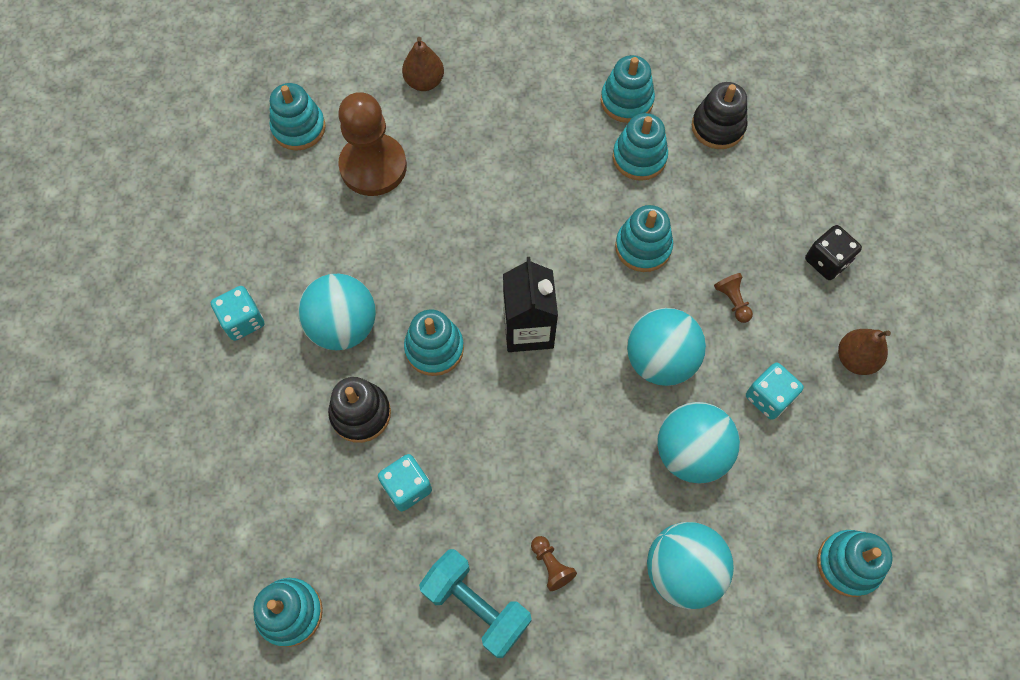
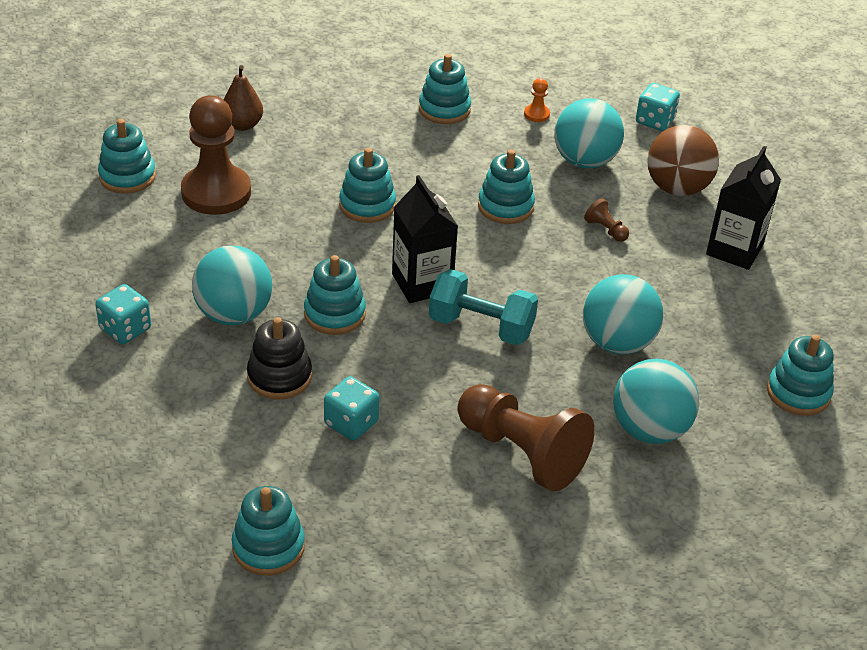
camera: 20 degrees left, 25 degrees down
(476, 606) = (461, 499): turquoise dumbbell -> turquoise dumbbell (481, 327)
(551, 565) = (522, 452): brown pawn -> brown pawn, size x2.47
(639, 157) = (474, 146): turquoise stacking toy -> turquoise stacking toy (367, 205)
(660, 360) = (558, 282): turquoise ball -> turquoise ball (584, 161)
(718, 127) = (536, 114): black stacking toy -> orange pawn
(768, 397) = (670, 290): turquoise dice -> turquoise dice (655, 121)
(827, 261) = (677, 188): black dice -> brown ball
(855, 359) = (734, 250): brown pear -> black carton

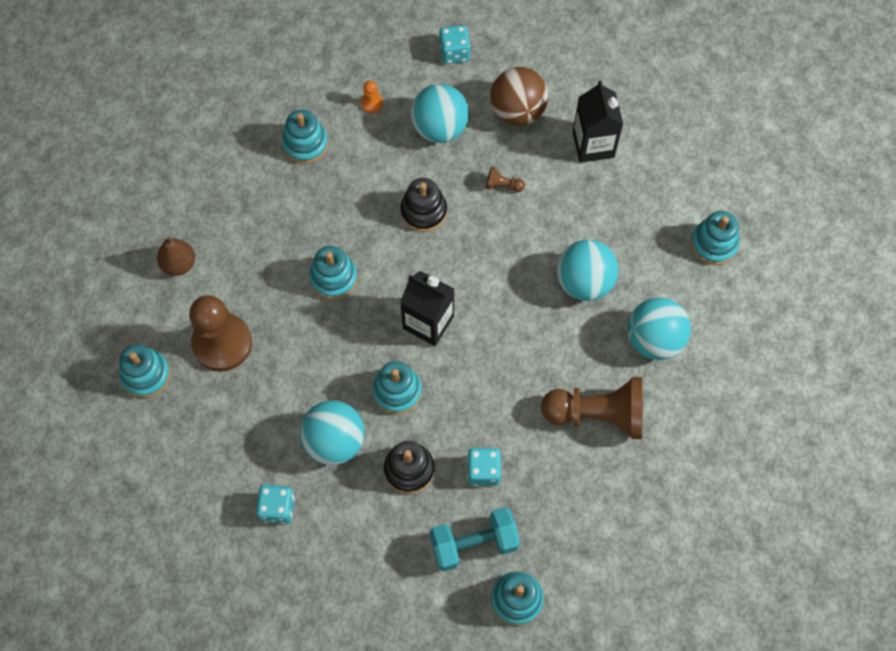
camera: 35 degrees left, 25 degrees up
(481, 327) = (494, 332): turquoise dumbbell -> turquoise dumbbell (474, 544)
(505, 206) = (423, 211): turquoise stacking toy -> black stacking toy

